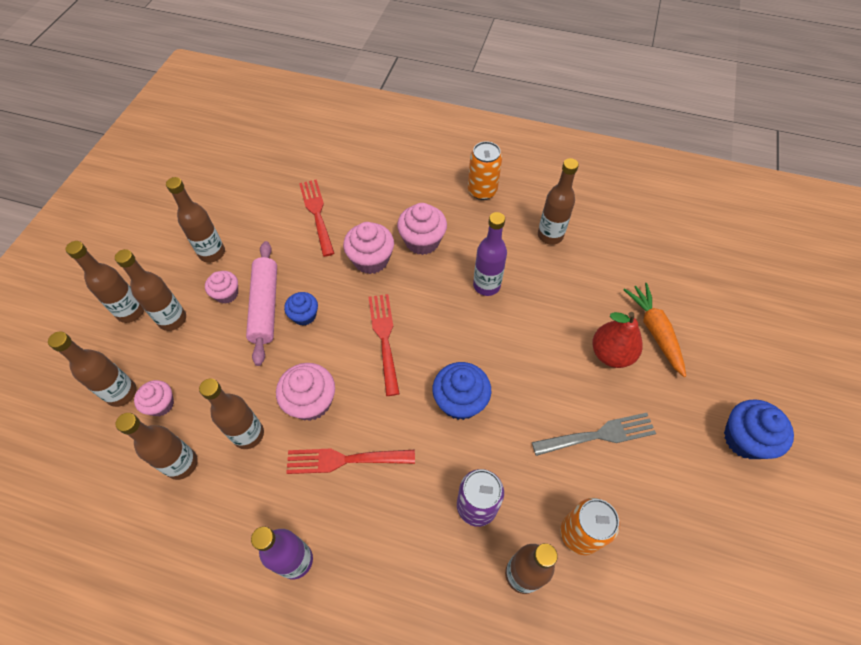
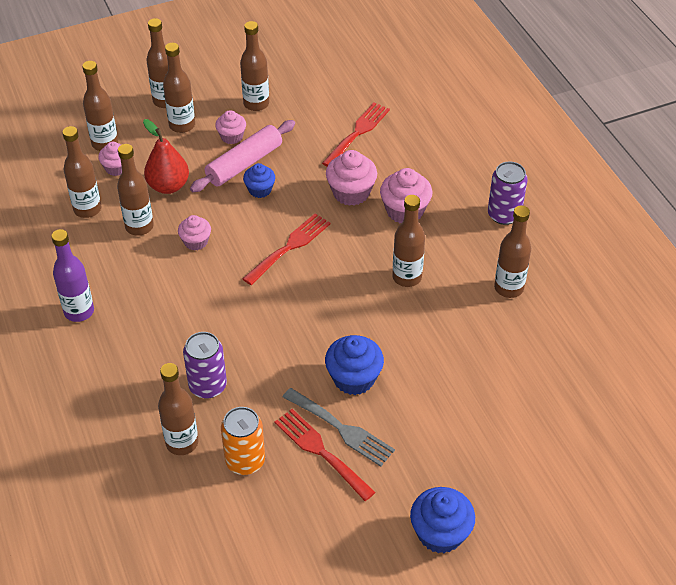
camera: 50 degrees right, 10 degrees down
(311, 402) = (196, 242): pink cupcake -> pink cupcake, size x0.63
(344, 460) = (171, 289): red fork -> red fork (320, 451)
(460, 401) = (283, 325): blue cupcake -> blue cupcake (354, 378)
(482, 191) = (504, 215): orange can -> purple can
(486, 285) = (407, 277): purple bottle -> brown bottle
(611, 354) = (428, 397): red pear -> red pear (168, 186)
(655, 331) = (486, 415): orange carrot -> none

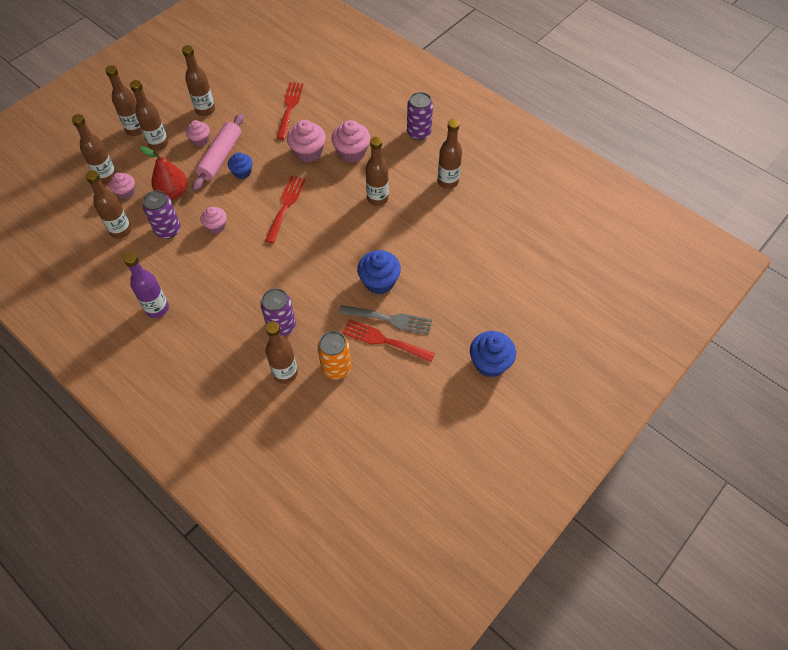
camera: 25 degrees left, 10 degrees up
(139, 227) = (168, 230): brown bottle -> purple can

